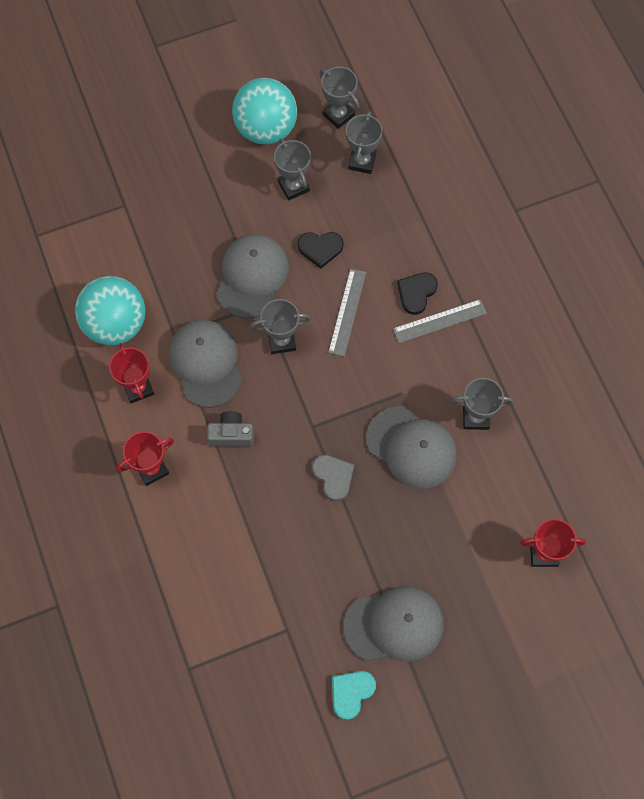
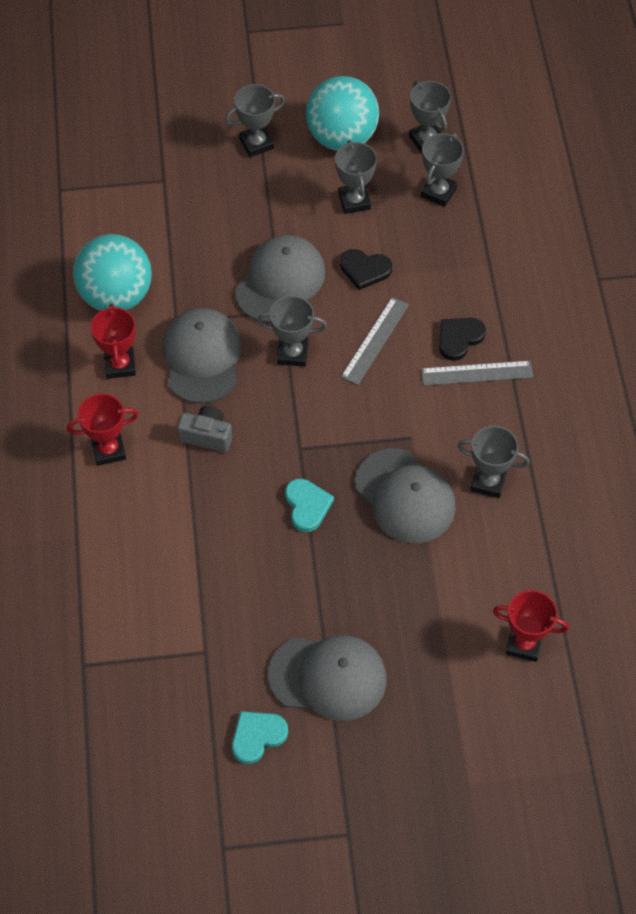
camera: 15 degrees right, 10 degrees down
(194, 151) = (256, 143): none -> grey trophy
(333, 477) = (307, 506): grey heart -> turquoise heart

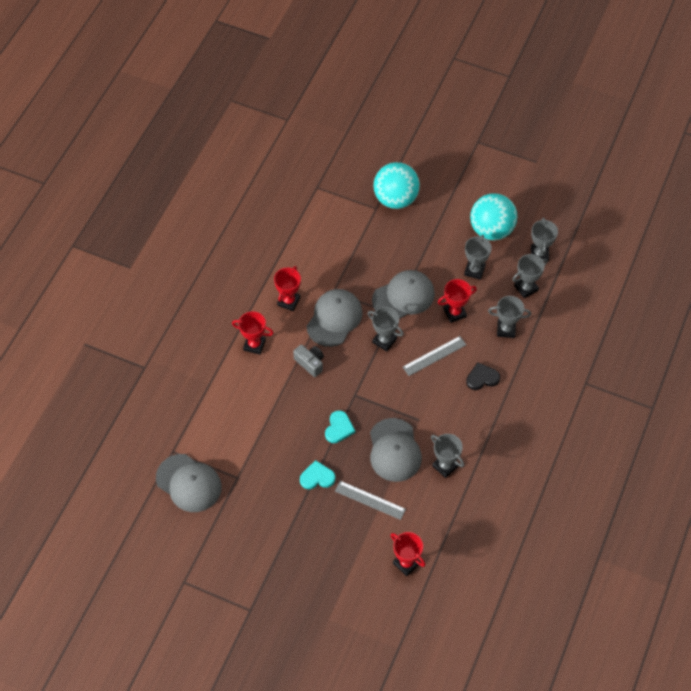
camera: 30 degrees right, 0 degrees up
(116, 296) = (310, 262): turquoise ball -> turquoise ball (395, 199)
(256, 143) = (441, 211): grey trophy -> grey trophy (506, 329)
(257, 736) = (236, 535): turquoise heart -> turquoise heart (317, 477)
(328, 677) = (291, 524): grey cap -> grey cap (189, 483)
(364, 270) = (454, 313): black heart -> red trophy
(477, 373) = (479, 402): grey ruler -> grey ruler (370, 500)

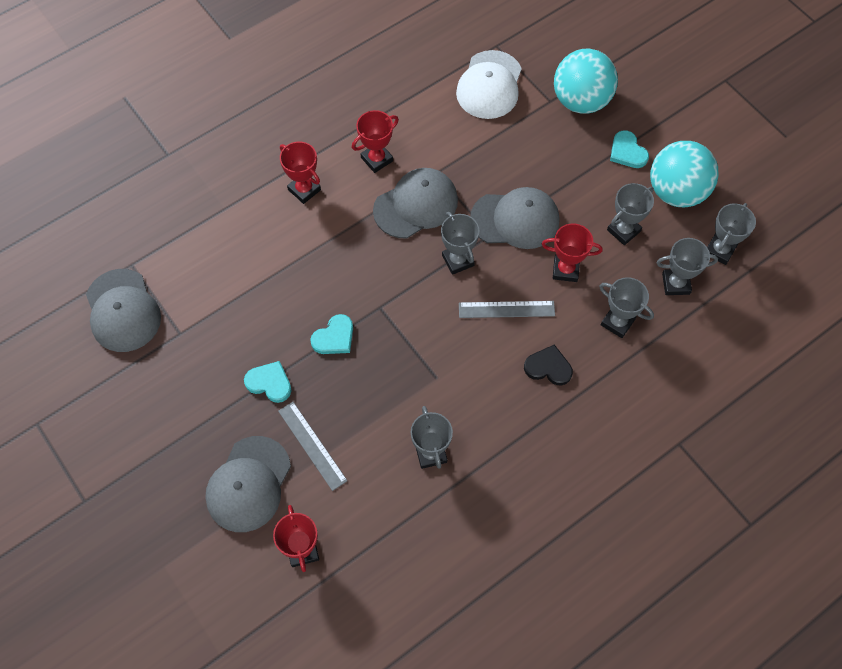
camera: 30 degrees right, 5 degrees up
(310, 363) = (353, 243): grey camera -> none
(330, 216) = (489, 85): none -> white cap
(394, 450) = (382, 400): grey cap -> grey cap (248, 484)
(446, 218) = (627, 152): none -> turquoise heart

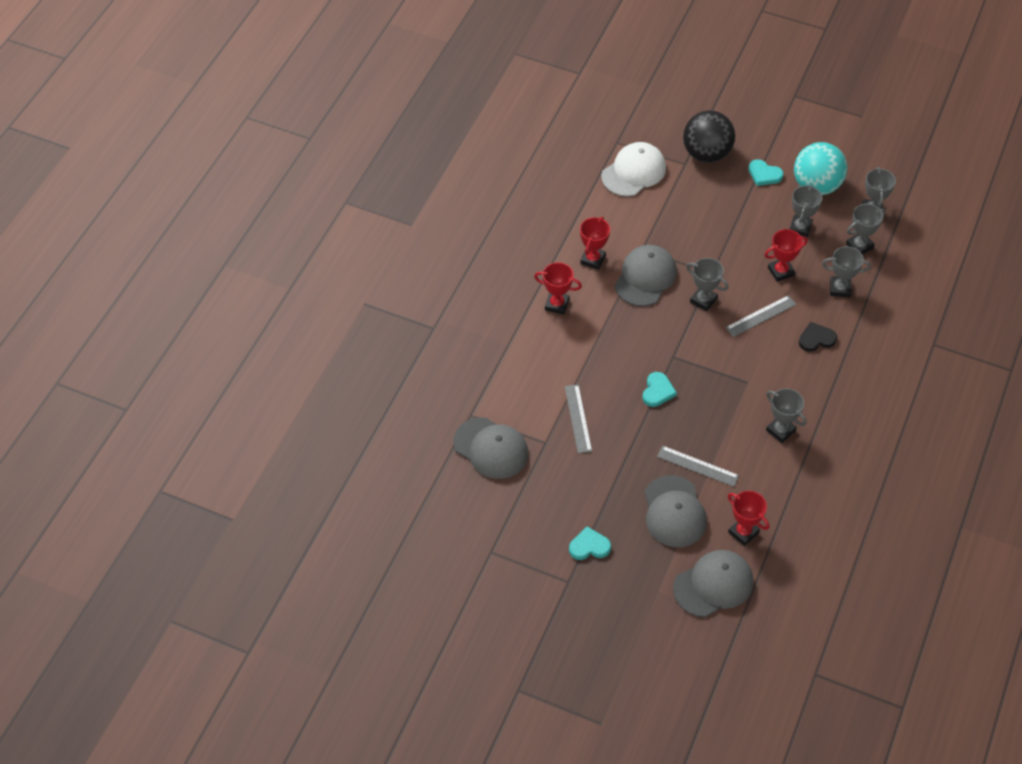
camera: 30 degrees left, 10 degrees down
(231, 324) = (578, 418): none -> grey ruler
(269, 383) = (636, 442): turquoise heart -> turquoise heart (589, 546)
(489, 85) = (633, 172): white cap -> white cap turned 120 degrees counterclockwise
(515, 220) = (722, 255): grey cap -> grey cap (713, 585)
(581, 101) = (706, 154): turquoise ball -> black ball

